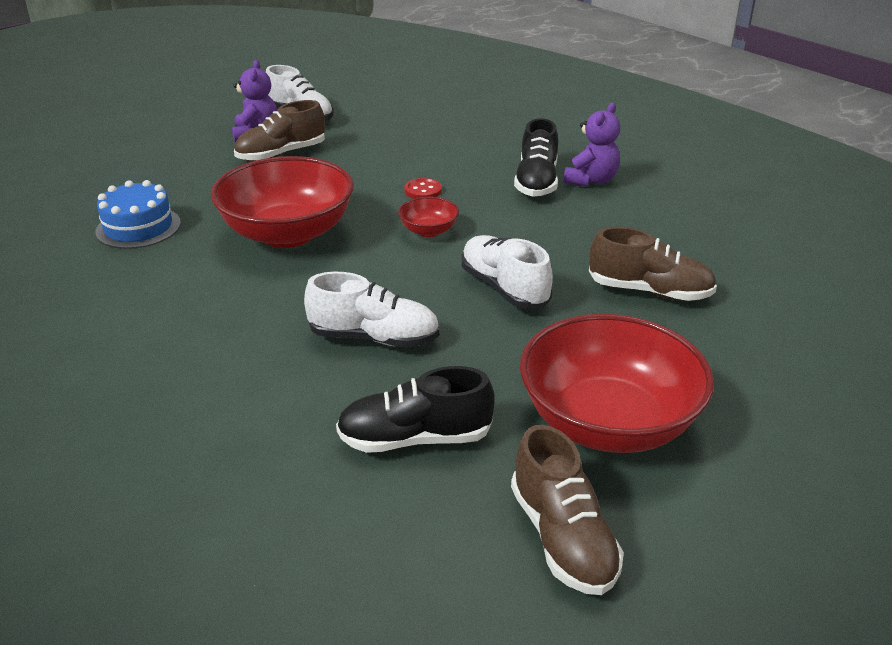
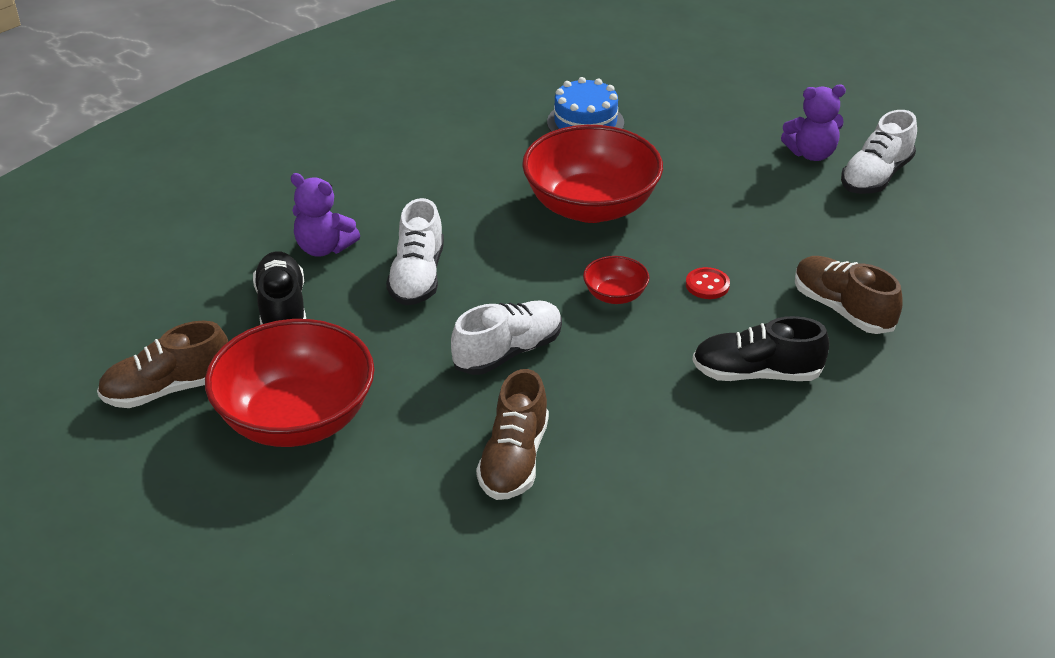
camera: 85 degrees right, 5 degrees up
(281, 154) = (766, 178): brown shoe -> brown shoe (842, 309)
(591, 180) = (776, 422): purple teddy bear -> purple teddy bear (324, 248)

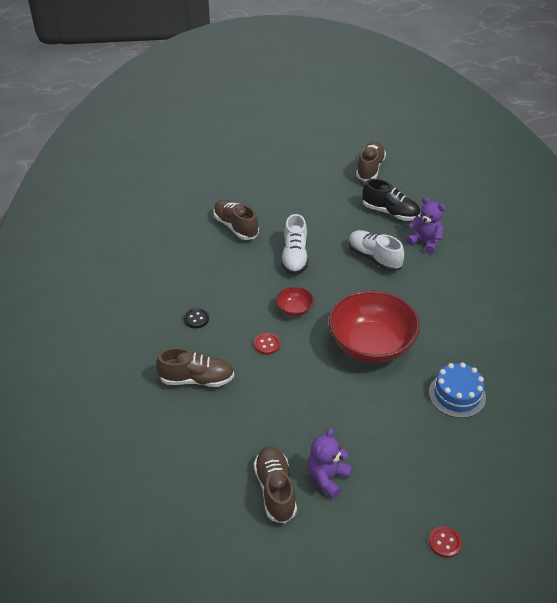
camera: 130 degrees right, 5 degrees up
(296, 418) = (319, 189): red bowl -> none
(324, 248) = (425, 242): purple teddy bear -> purple teddy bear turned 60 degrees clockwise
(756, 374) = (196, 319): black shoe -> black button
(771, 69) = (444, 542): none -> red button
(876, 176) = (275, 490): white shoe -> brown shoe

